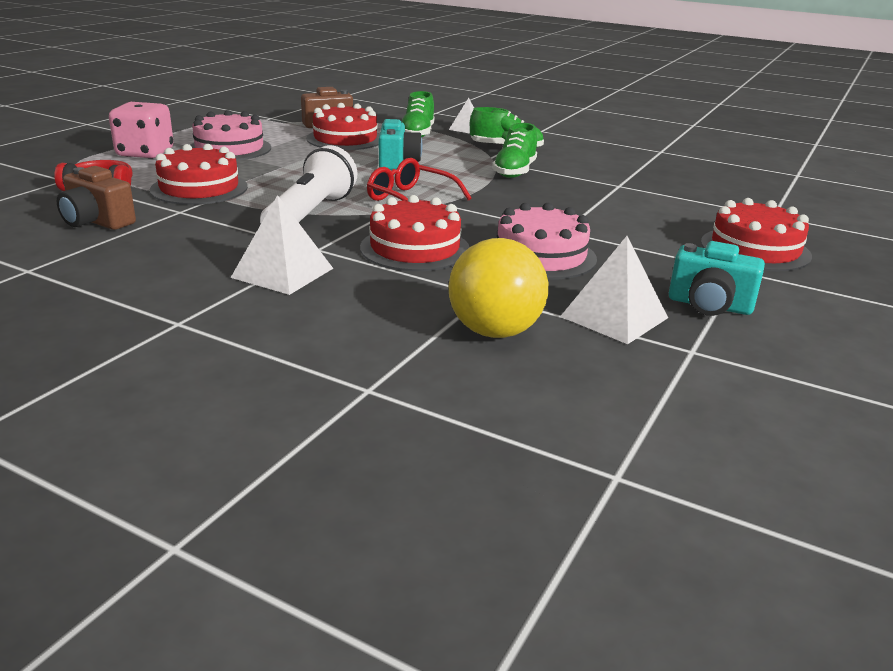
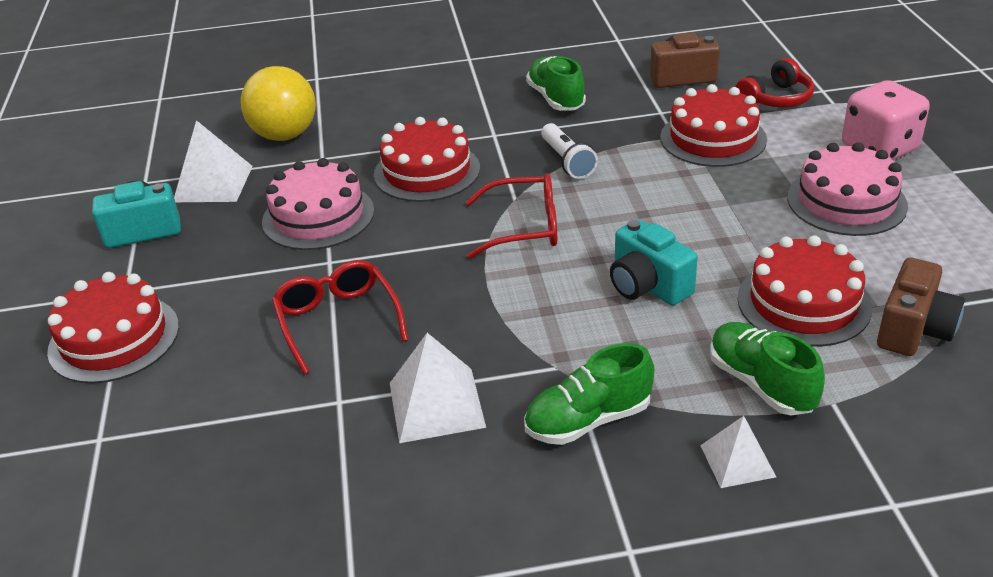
camera: 145 degrees right, 10 degrees up
(283, 273) = (477, 107): white pyramid -> white pyramid (436, 404)
(310, 214) = (567, 161): white flashlight -> white flashlight, size x0.59
(514, 172) = (496, 353): green shoe -> green shoe (556, 99)
(588, 207) = (338, 321): none -> red glasses

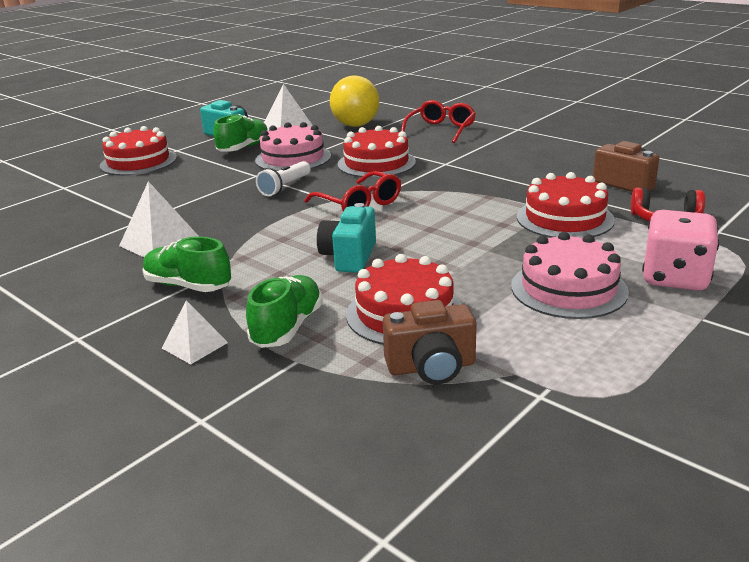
camera: 50 degrees right, 10 degrees down
(338, 321) = (206, 196): red glasses -> red glasses (441, 130)
(556, 99) = (519, 162): green shoe -> green shoe (244, 148)
(567, 161) = (452, 190): white flashlight -> white flashlight (285, 187)

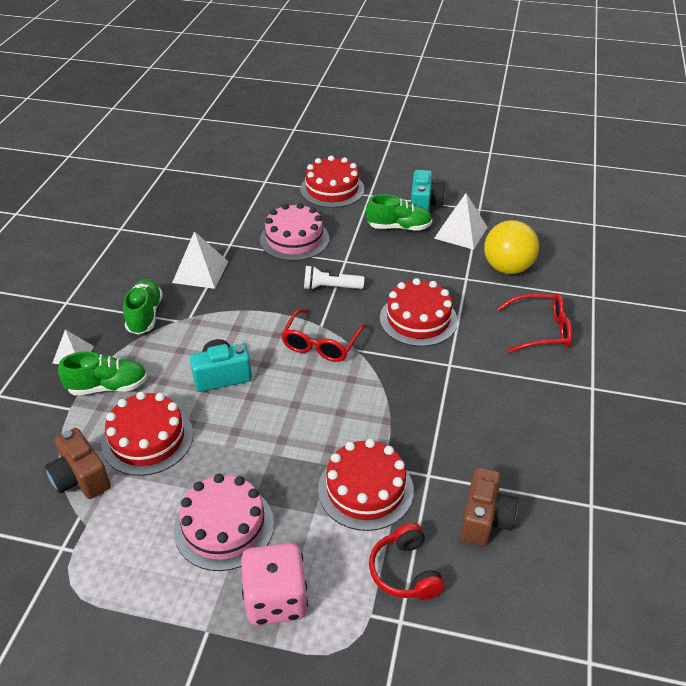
camera: 60 degrees right, 15 degrees up
(293, 158) = (395, 265): pink cake -> pink cake (294, 239)

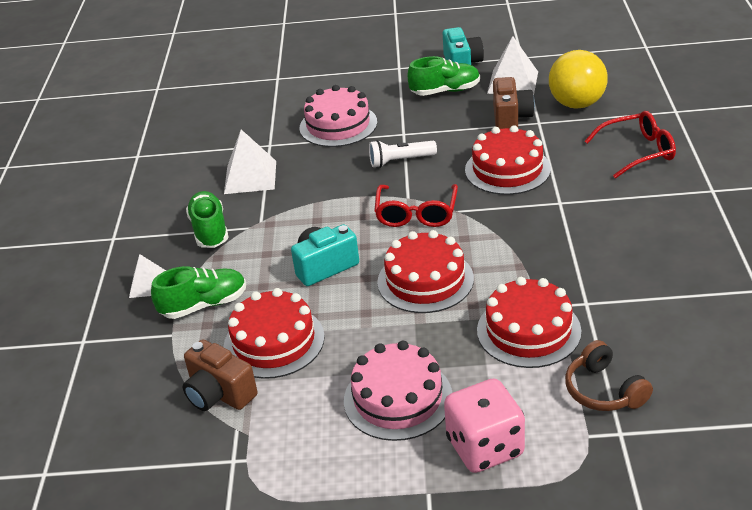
camera: 10 degrees left, 5 degrees down
(332, 189) = (355, 70): red cake -> red cake (425, 280)
(405, 571) = (603, 390): red headphones -> brown headphones
(485, 519) = (661, 327): brown camera -> brown camera (511, 118)

